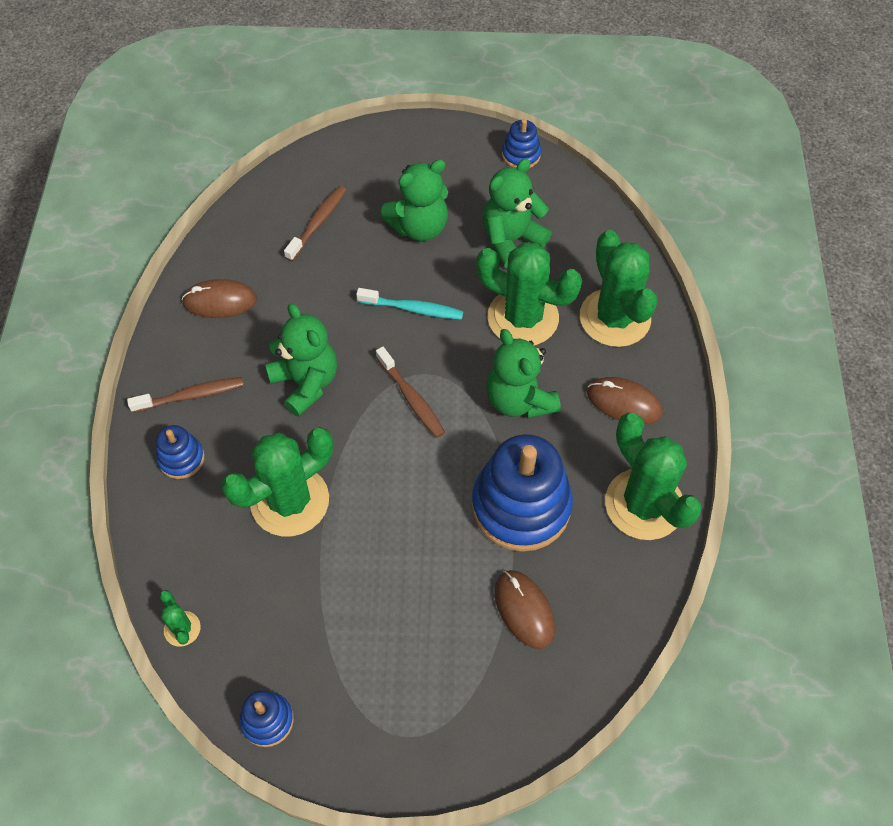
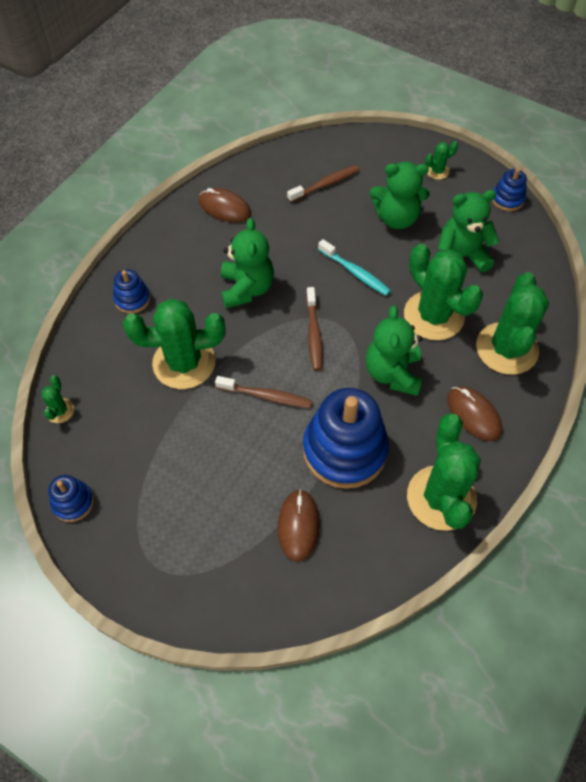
camera: 30 degrees right, 0 degrees up
(191, 395) = (165, 261): brown toothbrush -> brown toothbrush (266, 396)
(430, 155) = (437, 171): none -> green cactus

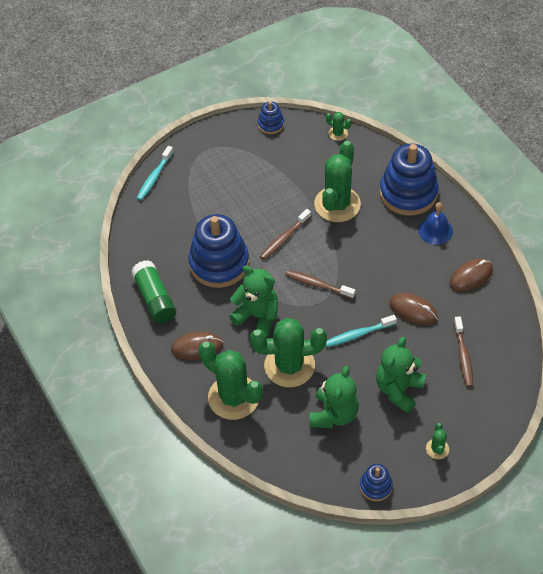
camera: 120 degrees right, 5 degrees down
(132, 299) = (408, 193): blue stacking toy -> blue stacking toy, size x2.09
(177, 256) = (435, 230): none -> blue bell
(245, 615) = (154, 177): none -> turquoise toothbrush
(247, 288) = (381, 261): green teddy bear -> none
(298, 526) = (187, 220): brown mouse -> brown mouse (413, 310)
(441, 498) = (155, 299): green cactus -> green glue stick

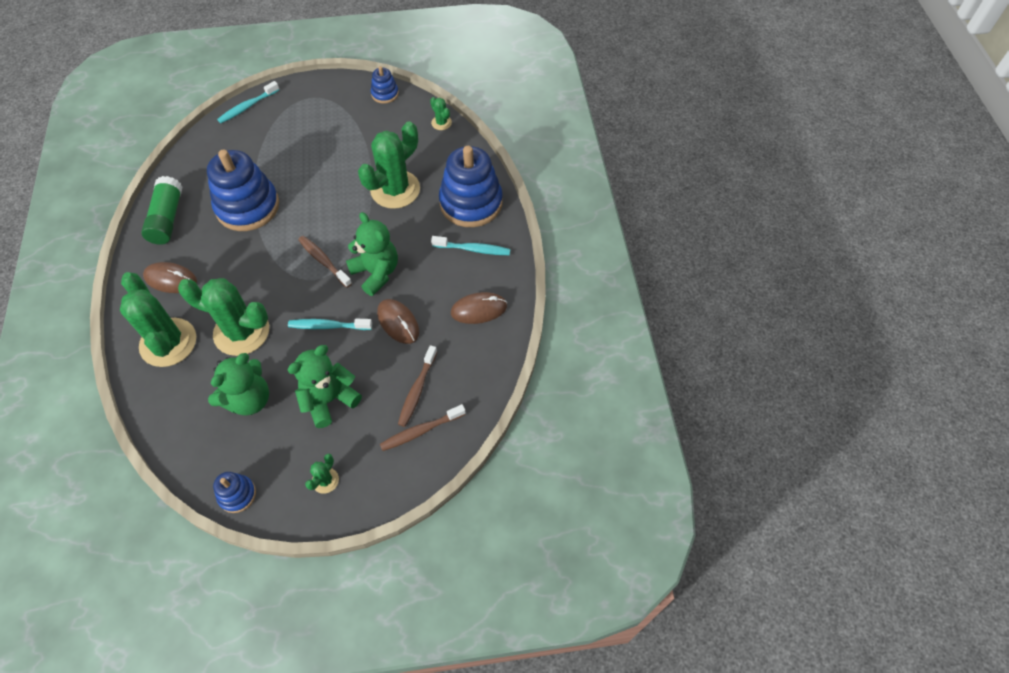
camera: 20 degrees right, 5 degrees up
(257, 316) = (246, 270): green teddy bear -> green teddy bear (376, 273)
(284, 238) = (323, 204): brown toothbrush -> brown toothbrush (420, 431)
(435, 230) = (473, 249): blue bell -> turquoise toothbrush

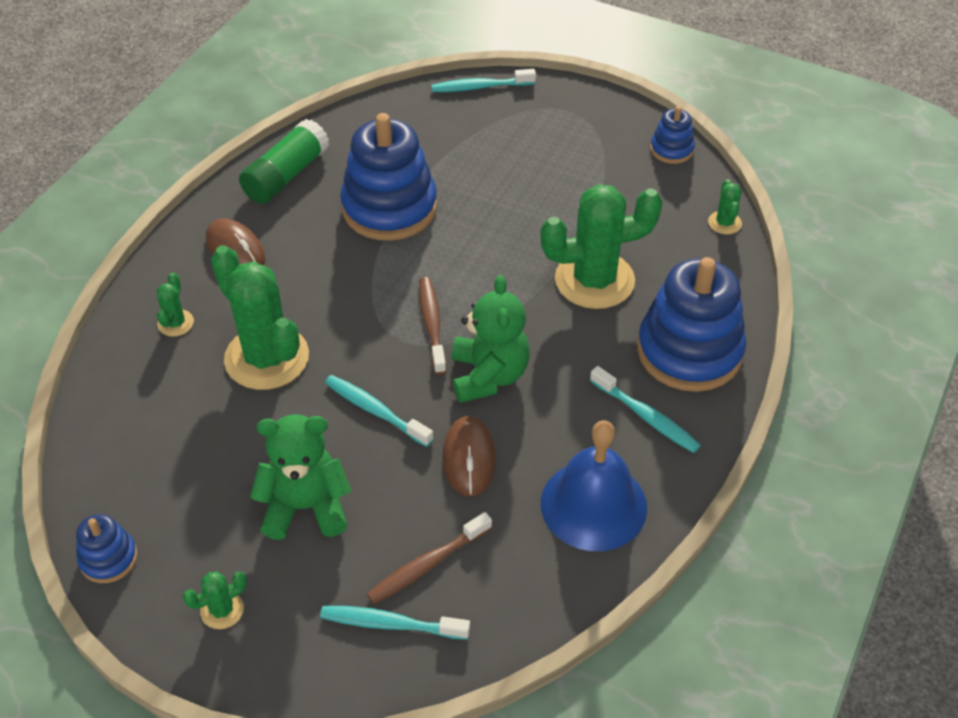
camera: 35 degrees right, 10 degrees down
(168, 342) = (175, 323): green cactus -> green cactus, size x0.44
(249, 399) = (212, 447): green teddy bear -> none
(420, 431) = (390, 624): brown toothbrush -> turquoise toothbrush
(479, 309) = (593, 505): brown mouse -> blue bell

